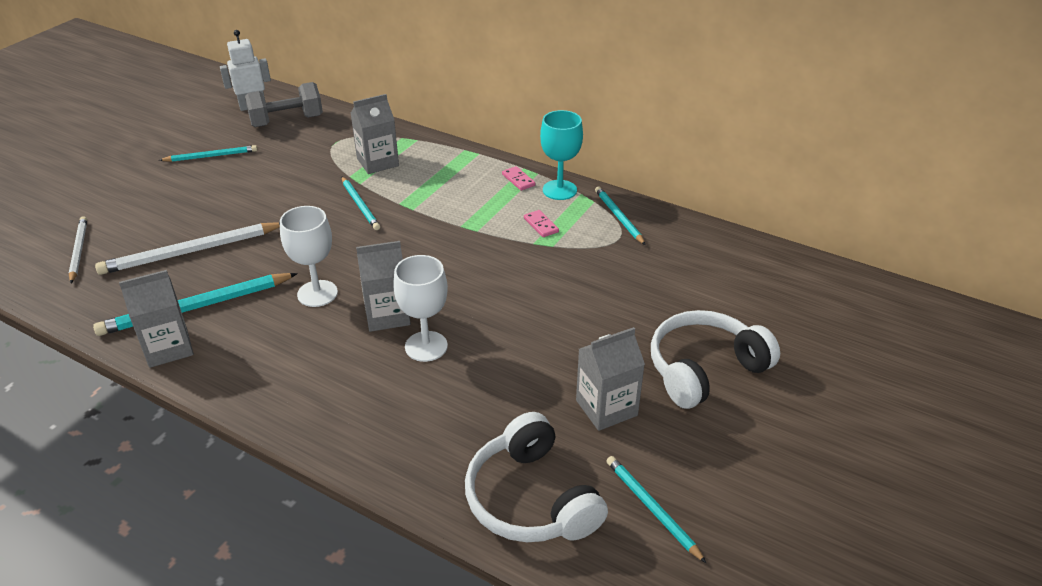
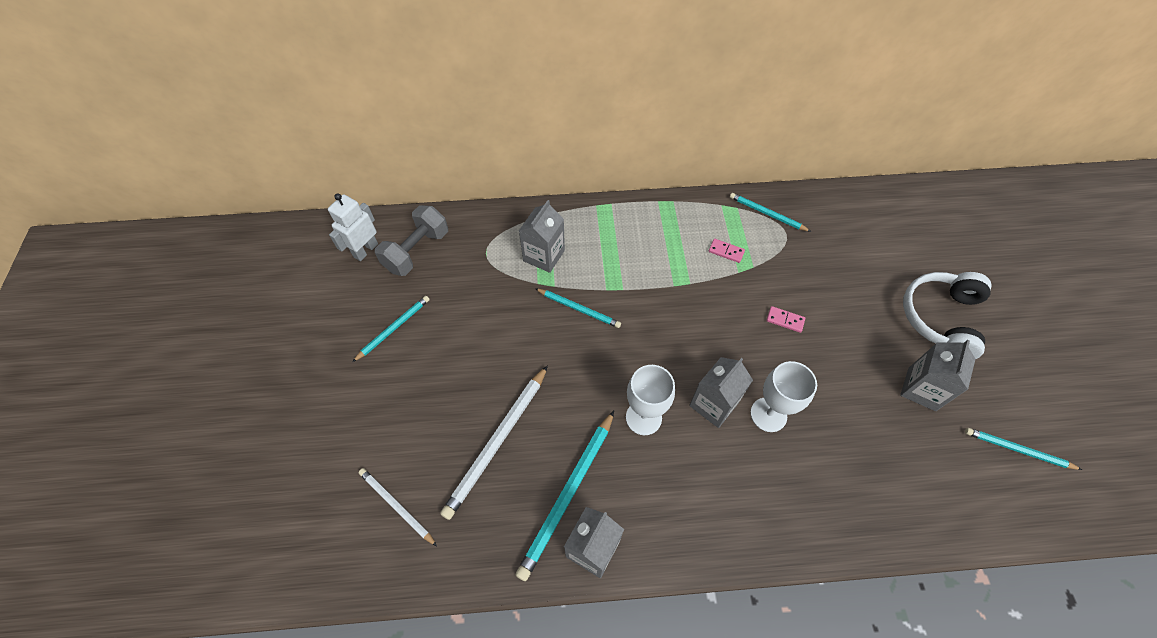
camera: 35 degrees left, 20 degrees up
(518, 180) = (666, 215): pink domino -> pink domino (785, 320)
(530, 499) = (954, 494): white headphones -> none
(559, 190) = (704, 209): turquoise goblet -> none

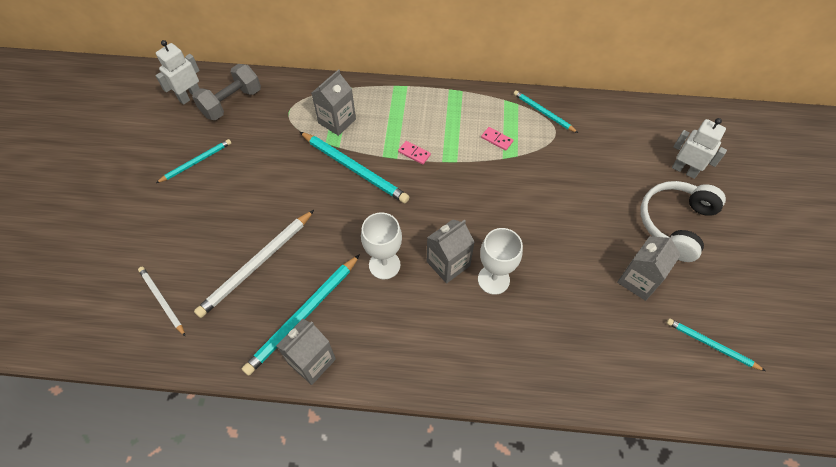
camera: 10 degrees right, 0 degrees up
(579, 309) = (354, 169): turquoise pencil -> turquoise pencil, size x1.68
(785, 320) = (532, 204): pink domino -> pink domino (414, 153)
(932, 257) = (684, 170): none -> white robot

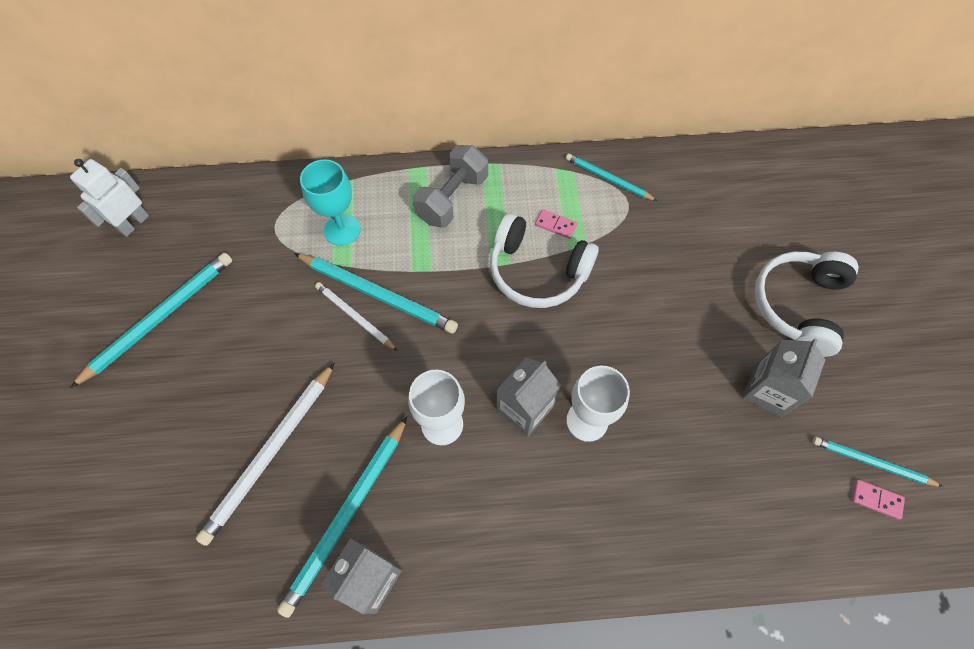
camera: 10 degrees left, 5 degrees up
(162, 301) = (148, 529): white pencil -> white pencil (354, 317)
(196, 162) = (160, 318): turquoise pencil -> turquoise pencil, size x1.68
(231, 103) = (194, 224): grey dumbbell -> grey dumbbell (452, 198)
(337, 121) = (342, 230): grey carton -> turquoise goblet
(414, 153) = (452, 260): pink domino -> pink domino (876, 499)
(476, 170) = (537, 272): none -> white headphones
(684, 170) = (796, 231): white robot -> none

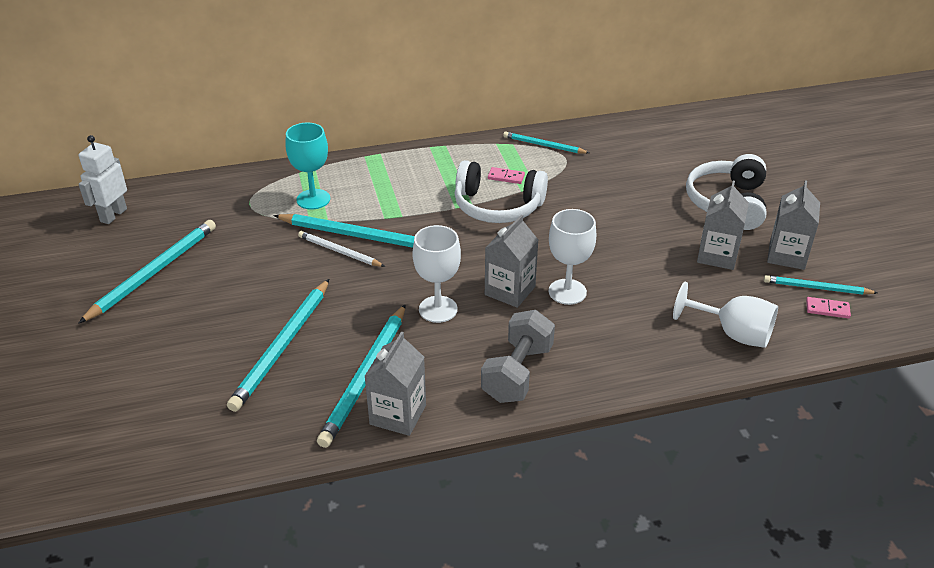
camera: 10 degrees left, 25 degrees down
(271, 453) = (283, 346): white pencil -> turquoise pencil
(452, 198) = (409, 170): grey dumbbell -> grey dumbbell (517, 373)
(758, 520) = (733, 333): none -> white goblet
(848, 403) = (786, 255): none -> grey carton

